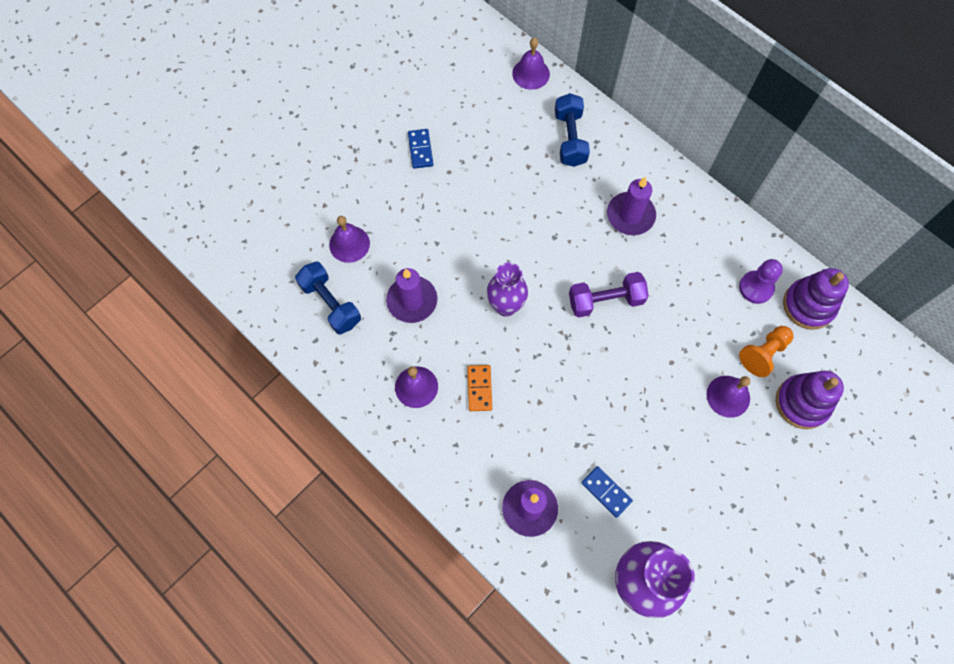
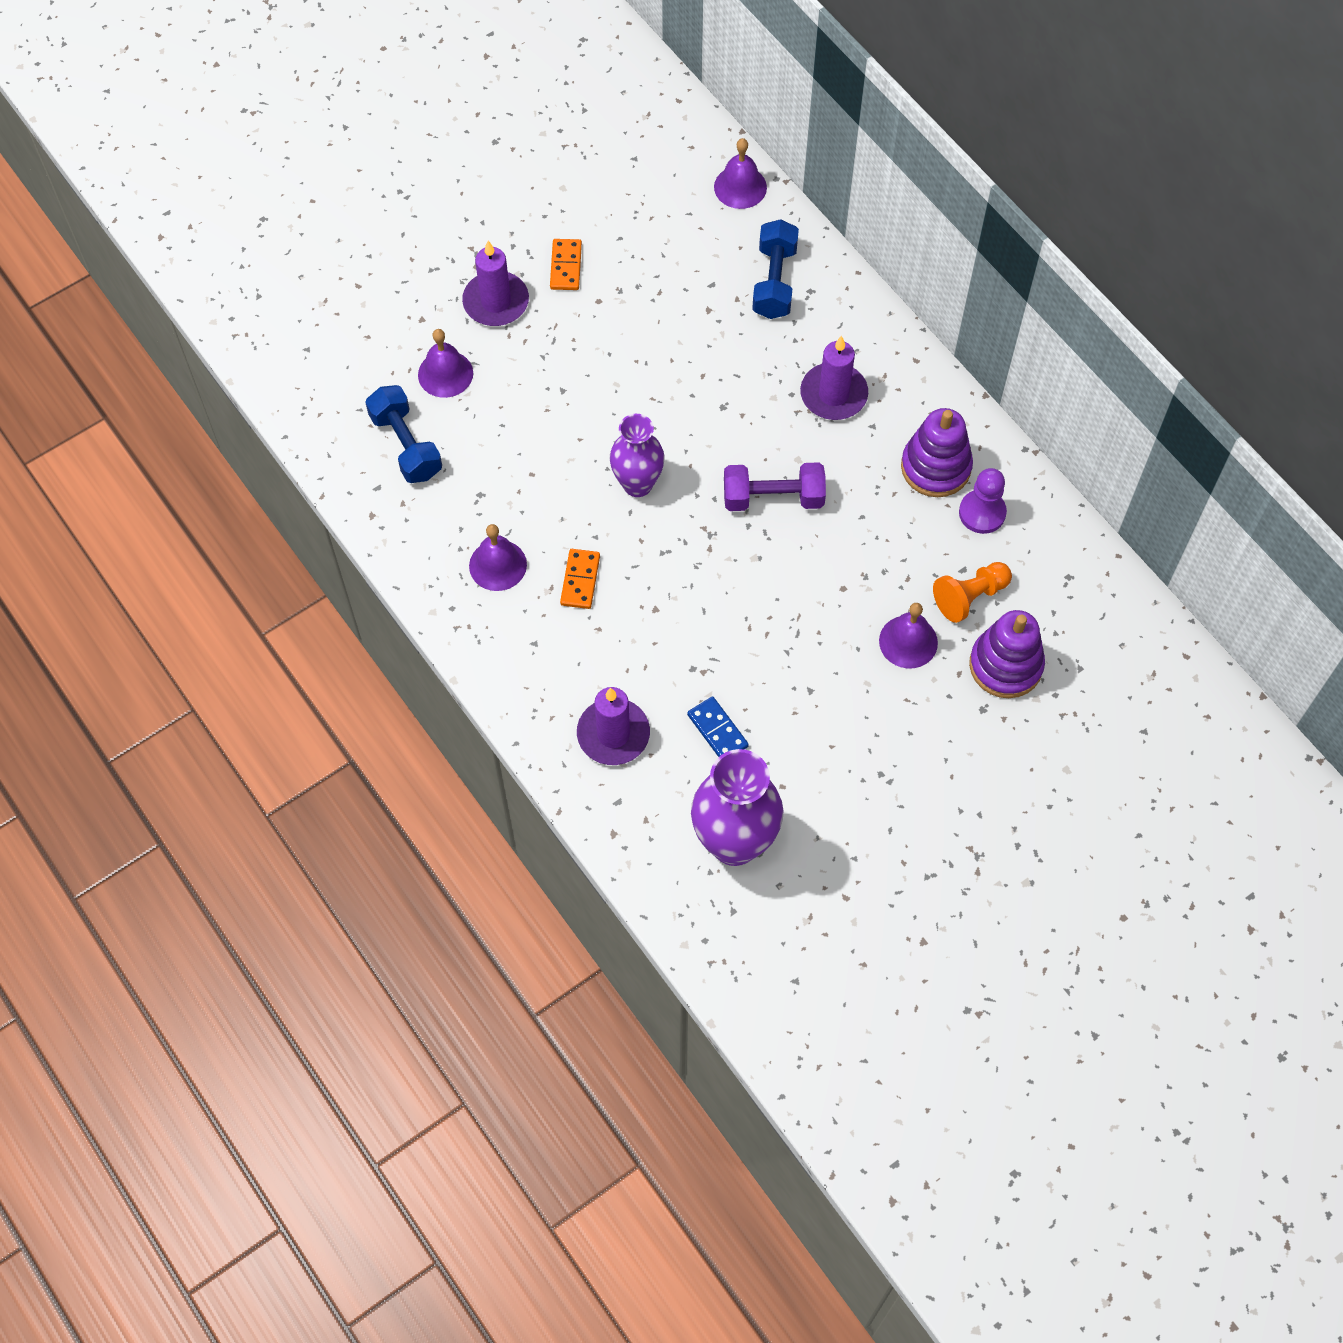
camera: 10 degrees right, 5 degrees down
(412, 301) = (514, 458): purple candle -> purple candle (496, 302)
(420, 150) = (566, 266): blue domino -> orange domino
(808, 305) = (1048, 546): purple stacking toy -> purple stacking toy (935, 467)

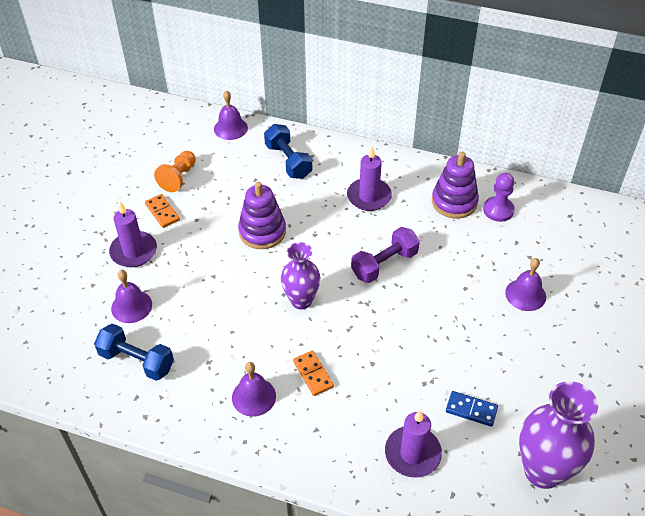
camera: 35 degrees left, 15 degrees down
(970, 597) = (533, 253): orange pawn -> orange pawn (178, 177)
(1005, 665) = (585, 276): purple stacking toy -> purple stacking toy (262, 232)

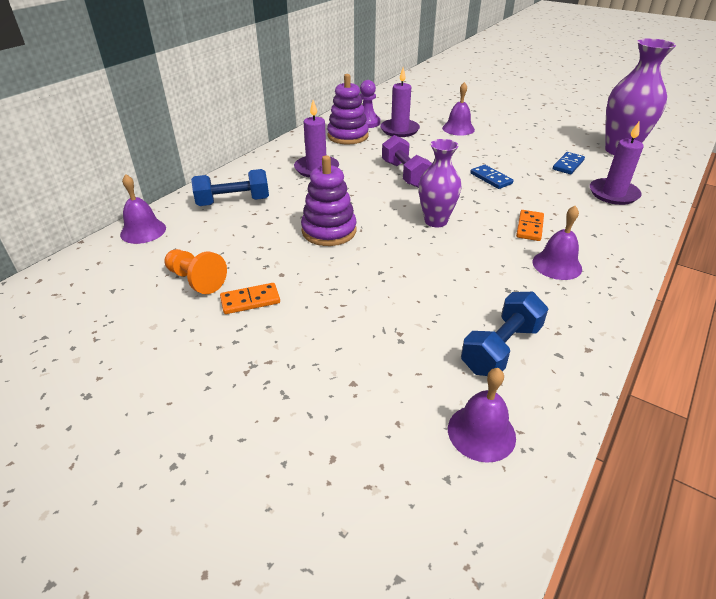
camera: 75 degrees left, 10 degrees down
(131, 306) = (407, 345): purple bell -> purple bell (481, 432)
(133, 251) = (308, 334): purple candle -> purple candle (399, 130)
(313, 374) = (529, 227): orange domino -> orange domino turned 60 degrees counterclockwise
(404, 336) = (491, 178): none -> blue domino

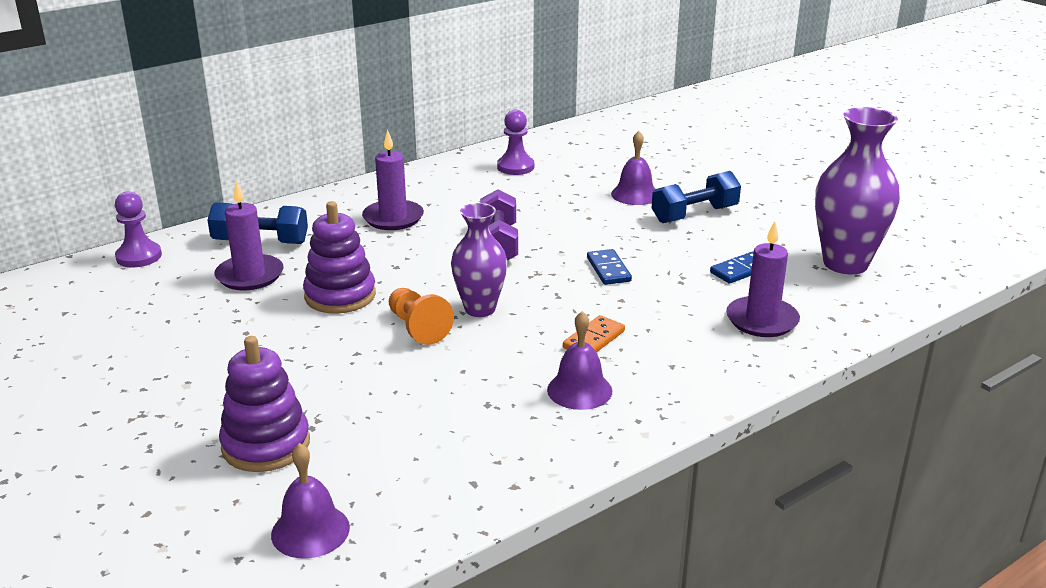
camera: 20 degrees right, 10 degrees down
(143, 231) = (139, 256): purple bell -> purple pawn
(196, 280) = (152, 320): orange pawn -> orange pawn (418, 328)
(250, 300) = (190, 352): orange domino -> none
(348, 136) = (472, 181): purple stacking toy -> purple stacking toy (266, 445)
(399, 130) = (550, 184): purple candle -> purple candle (250, 276)
(501, 348) = (413, 461): blue dumbbell -> blue dumbbell (694, 214)

